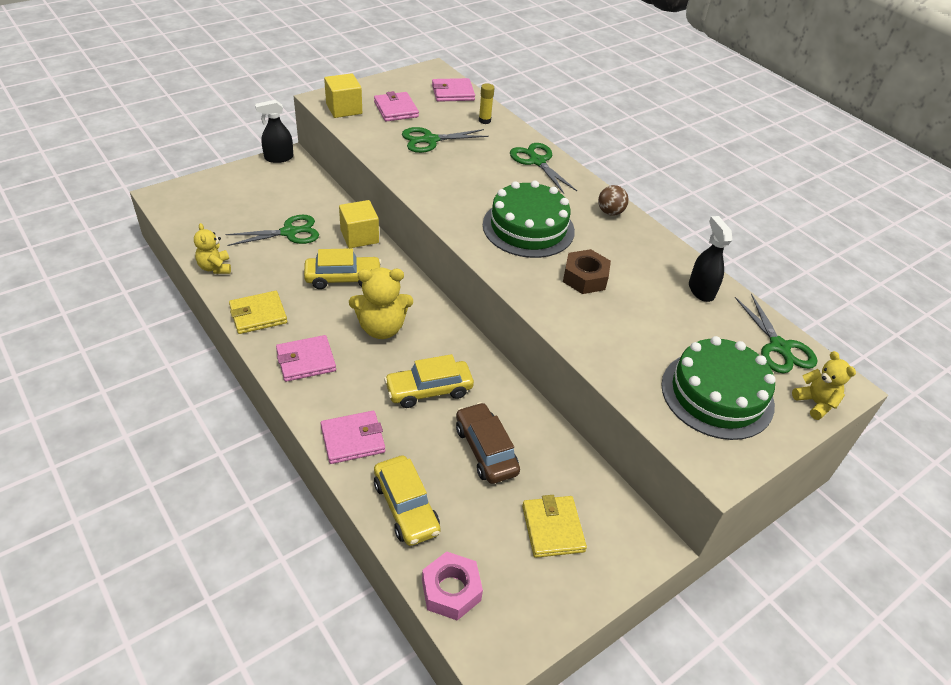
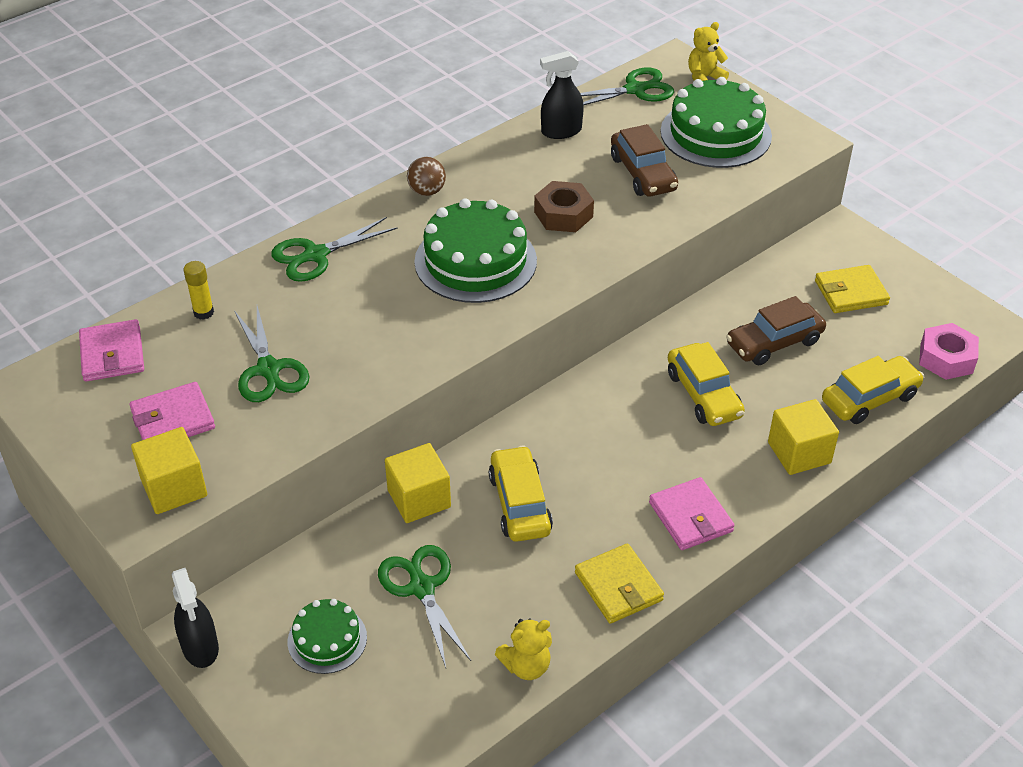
camera: 90 degrees left, 0 degrees up
(266, 197) = (327, 639): none -> green cake
(353, 439) = (799, 453): pink wallet -> yellow cube
(381, 328) = (610, 449): yellow teddy bear -> none
(645, 332) = (642, 173): none -> brown car

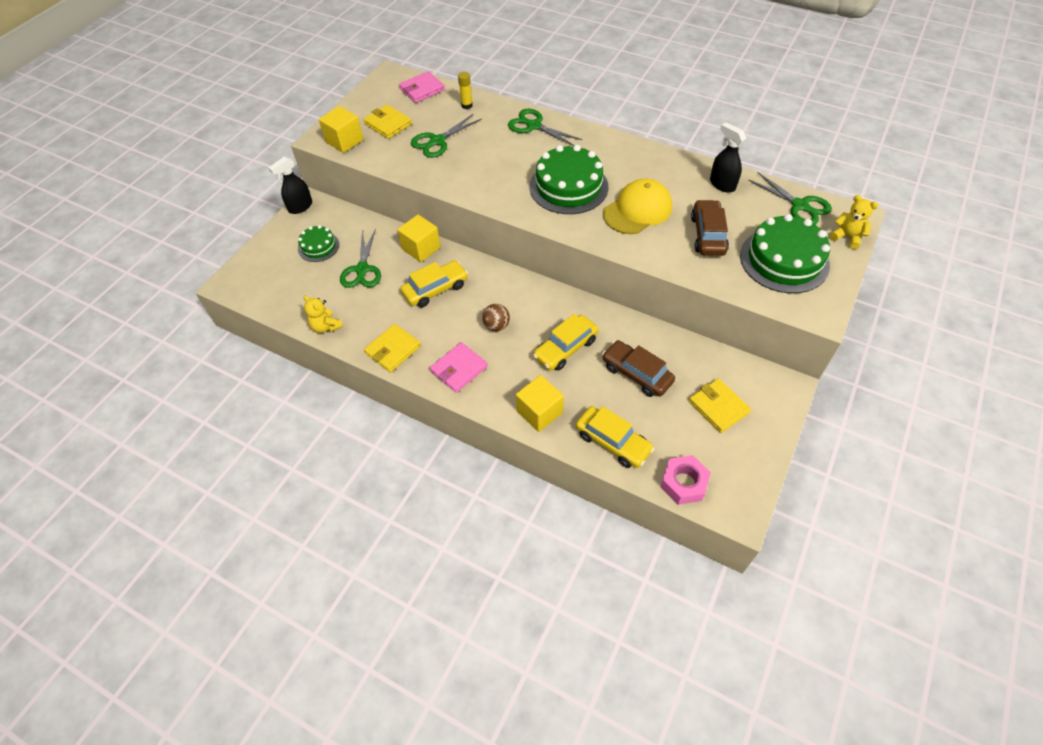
camera: 70 degrees right, 10 degrees up
(173, 419) = (388, 124): pink wallet -> yellow wallet
(422, 588) = (362, 269): green scissors -> green scissors turned 135 degrees clockwise
(427, 191) = (618, 147): brown ball -> brown ball (496, 326)
(563, 214) = (637, 210): brown nut -> yellow cap
(642, 173) = (708, 235): brown car -> brown car turned 135 degrees clockwise

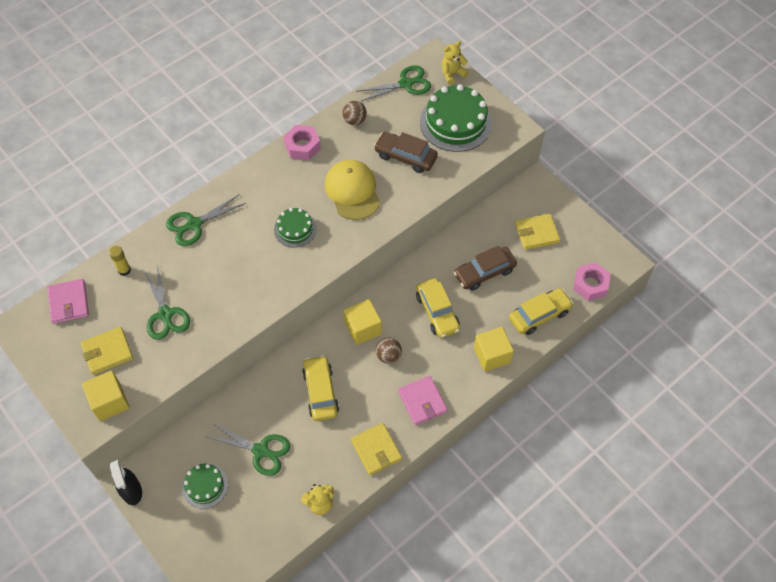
camera: 70 degrees left, 5 degrees up
(421, 248) = (260, 388): yellow cube -> yellow cube (363, 328)
(568, 186) = (295, 229): green cake -> green cake, size x0.55
(663, 160) = (302, 146): none -> pink nut
(722, 184) = (354, 120): black spray bottle -> brown ball

